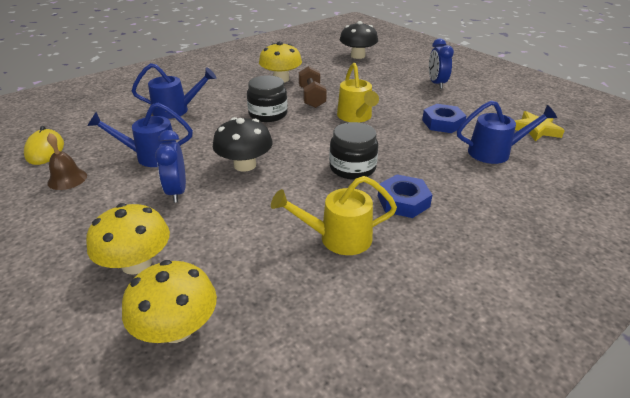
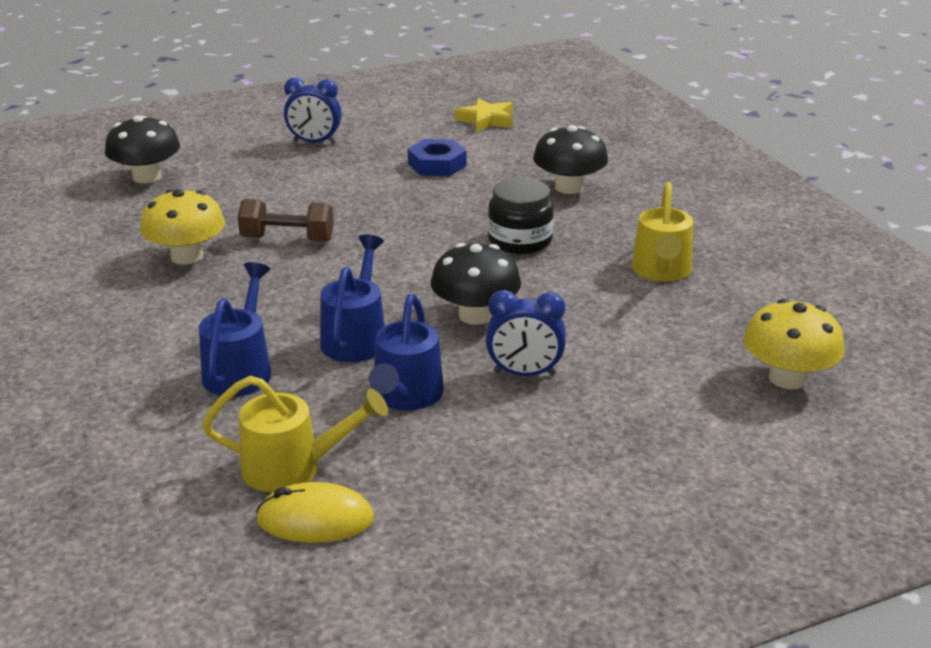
camera: 75 degrees left, 5 degrees down
(67, 179) = (441, 481): brown bell -> none
(136, 263) = (677, 405): yellow mushroom -> none
(268, 114) = (322, 282): black jar -> none
(356, 117) = (381, 216): yellow watering can -> yellow watering can (294, 468)
(403, 201) = (604, 224): blue nut -> none
(453, 178) = (569, 187): none -> black mushroom
(495, 152) = (525, 153): blue watering can -> blue watering can (356, 337)

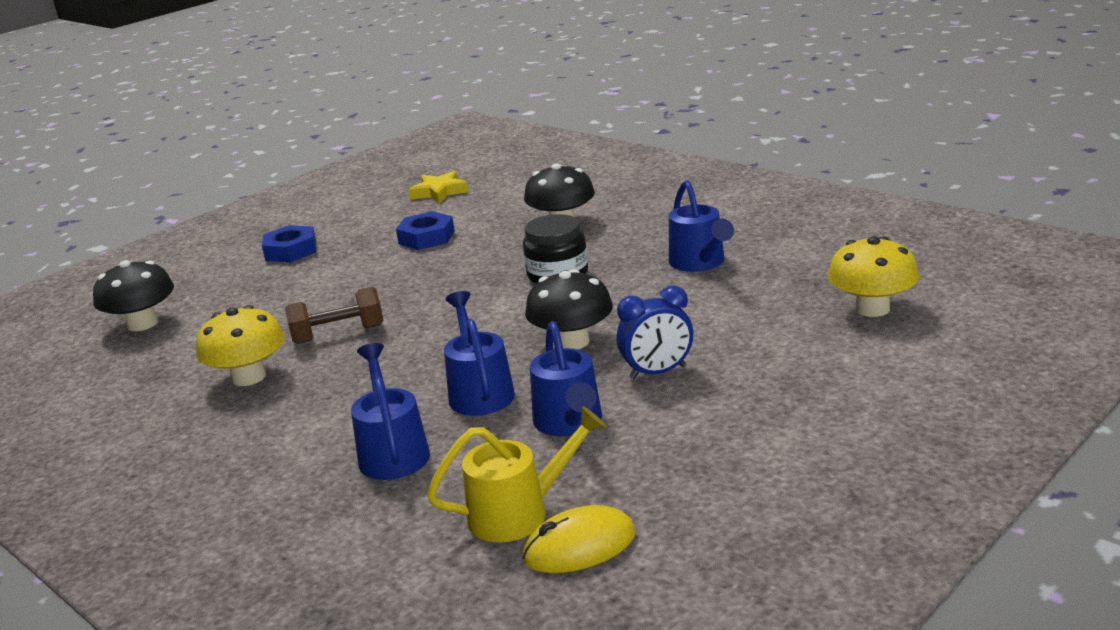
camera: 20 degrees left, 5 degrees down
(314, 142) = (291, 251): blue clock -> blue nut
(661, 272) = (700, 263): yellow watering can -> blue watering can

